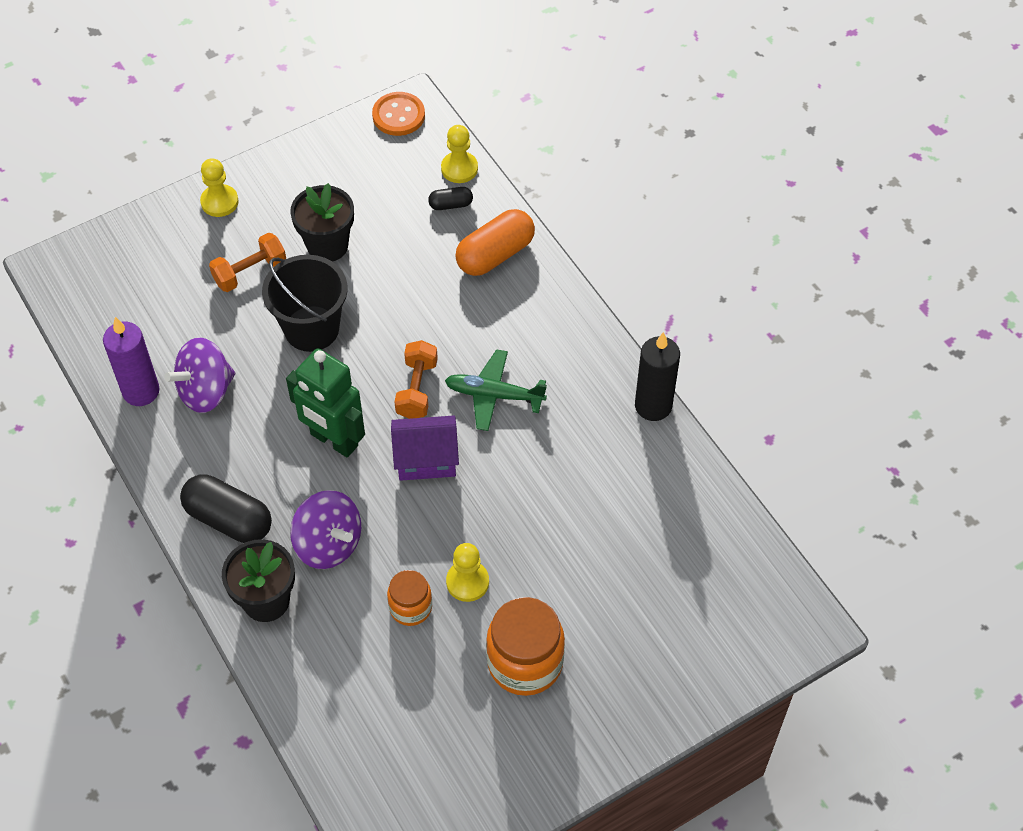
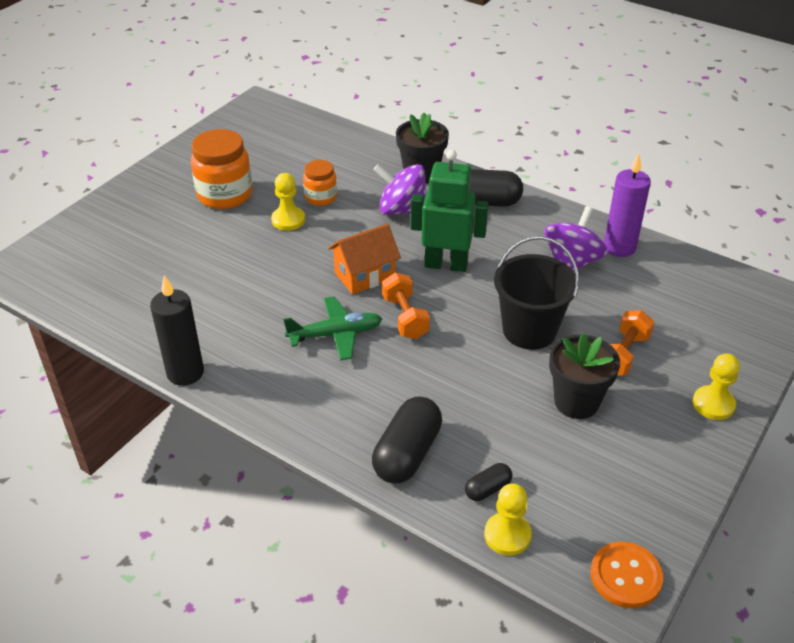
camera: 155 degrees right, 15 degrees down
(426, 459) = (364, 275): purple house -> orange house
(495, 254) = (407, 453): orange capsule -> black capsule

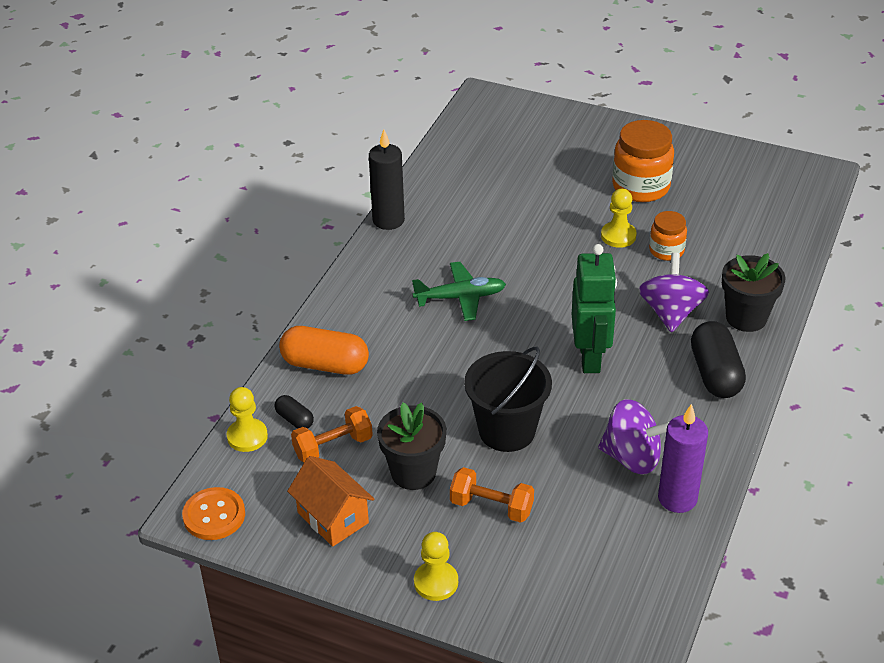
camera: 80 degrees right, 0 degrees up
(336, 334) = (460, 297): green plane -> green plane turned 75 degrees counterclockwise
(364, 275) = (551, 302): orange house -> orange house (333, 517)
(405, 317) = (498, 339): orange dumbbell -> orange dumbbell (333, 447)
(407, 453) = (325, 365): black capsule -> orange capsule

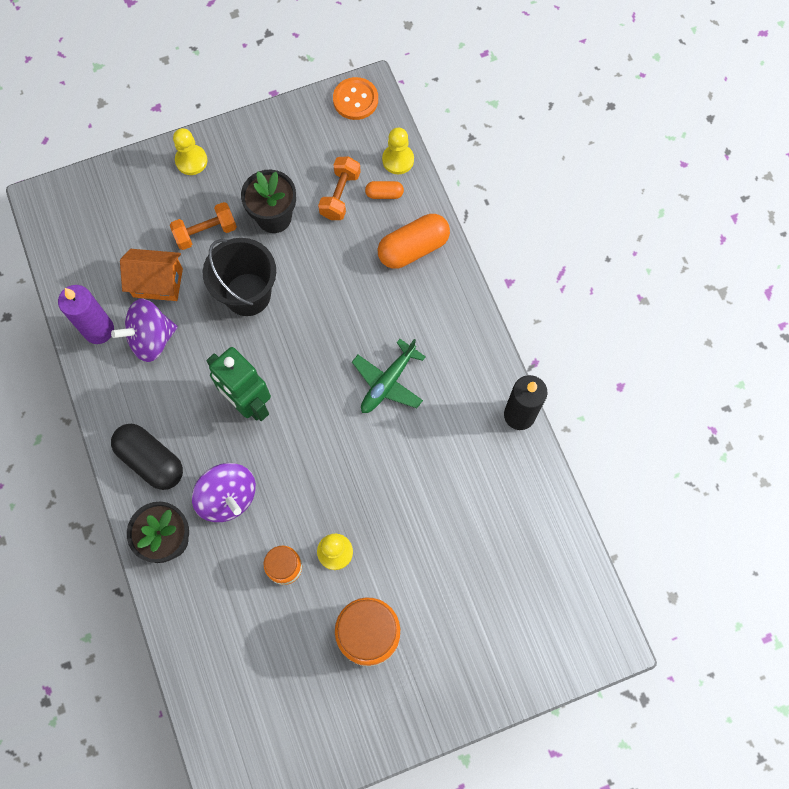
camera: 135 degrees right, 30 degrees up
(294, 419) = (384, 194): black capsule -> orange capsule
(333, 517) = (289, 151): orange house -> orange house (158, 283)

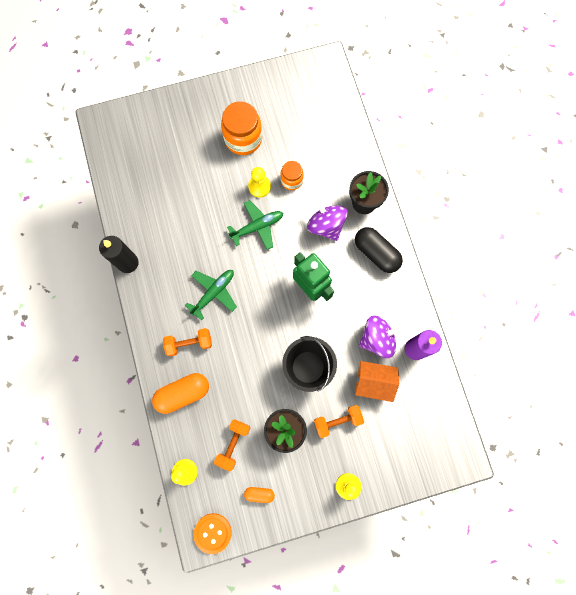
camera: 175 degrees left, 5 degrees up
(332, 486) = (257, 227): none -> green plane
(384, 194) = (199, 442): orange capsule -> orange capsule (259, 494)
(413, 311) = (189, 343): none -> orange dumbbell

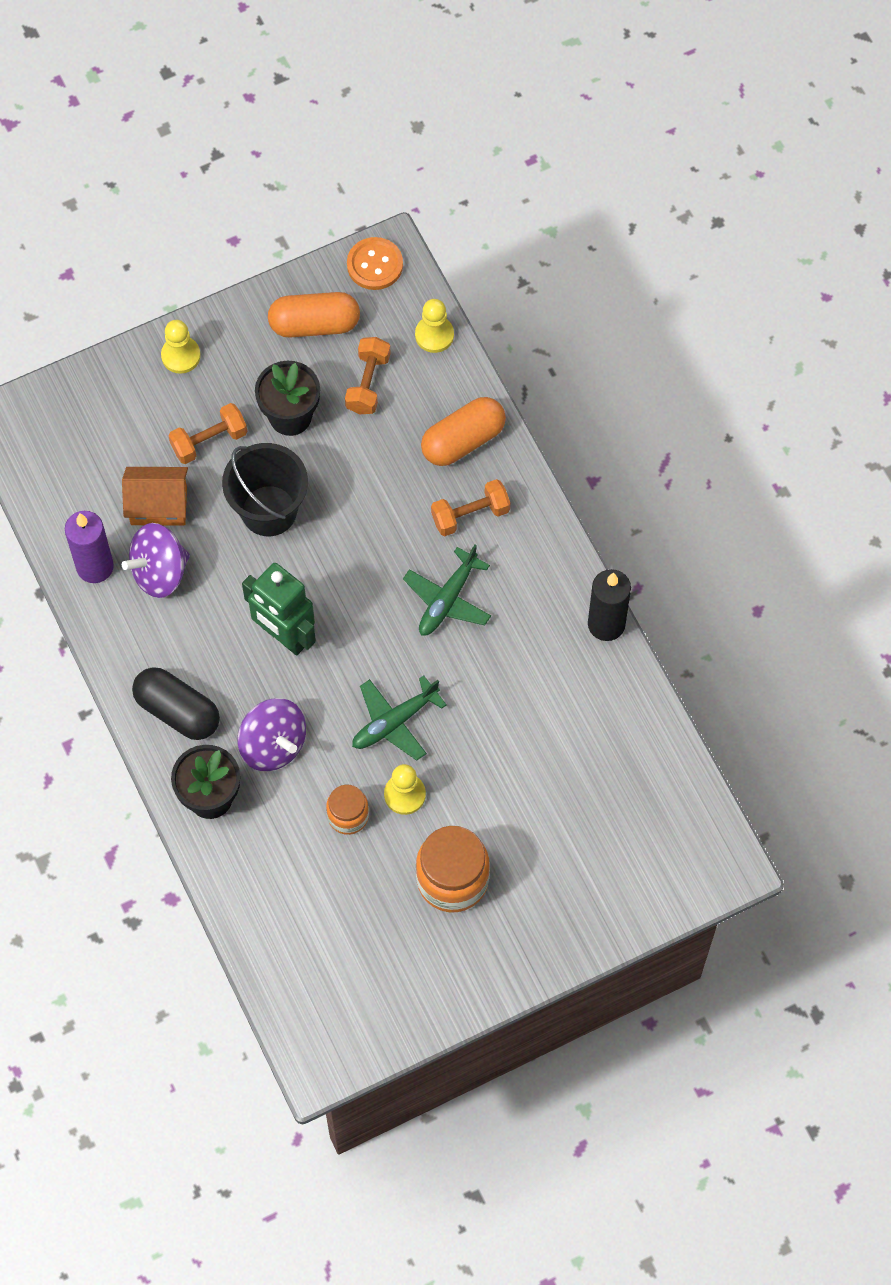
camera: 170 degrees right, 10 degrees down
(259, 494) = (314, 324): orange capsule -> orange capsule, size x1.97

